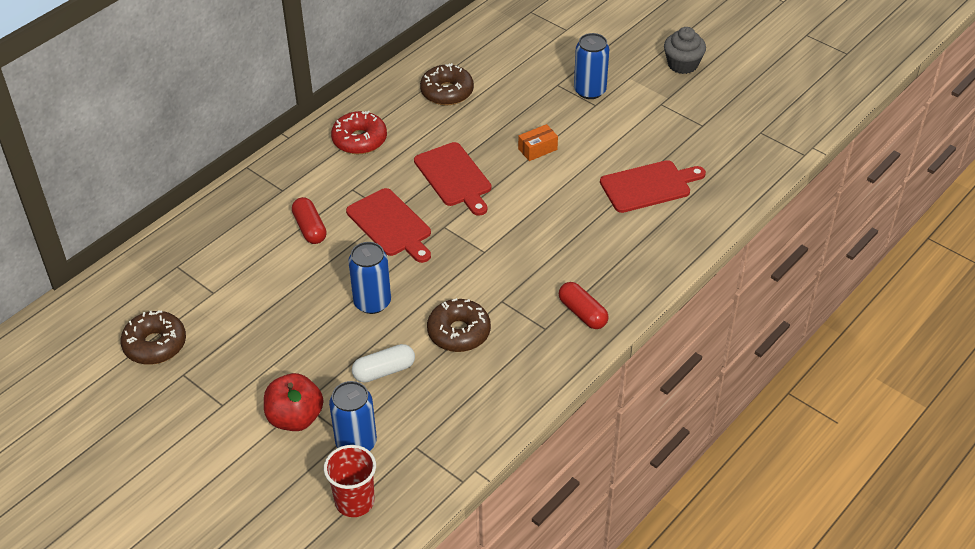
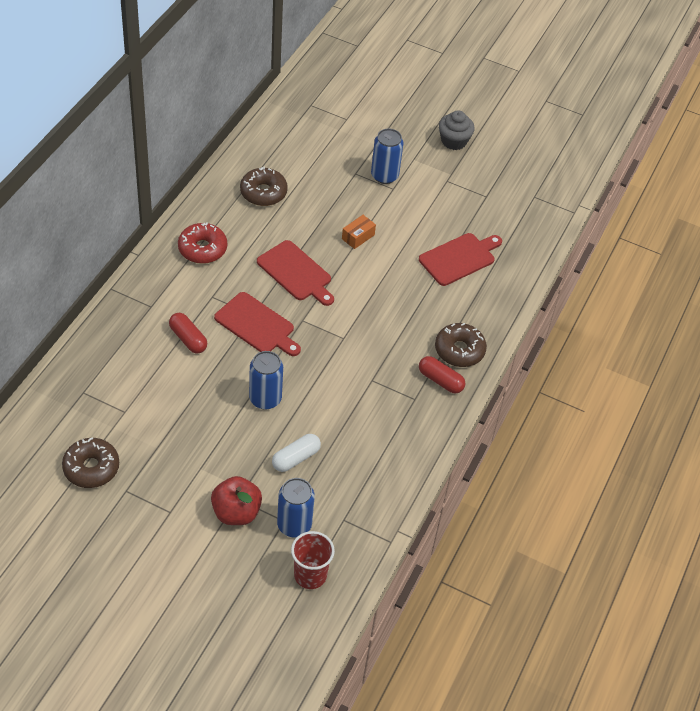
camera: 20 degrees left, 5 degrees up
(459, 332) = (346, 414): brown donut -> brown donut (459, 350)

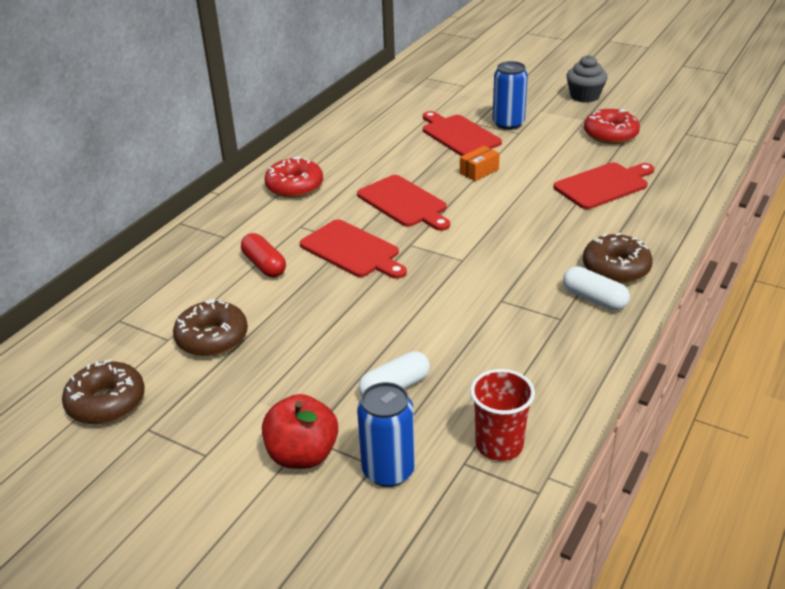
camera: 10 degrees right, 15 degrees down
(263, 192) = (370, 140): brown donut -> brown donut (212, 338)
(265, 399) = (357, 322): blue can -> none
(310, 575) = (410, 541): red cup -> red cup (499, 445)
(341, 189) = (458, 135): none -> red cutting board
(440, 380) = (594, 299): red capsule -> white capsule
(471, 195) = (610, 135): none -> red donut

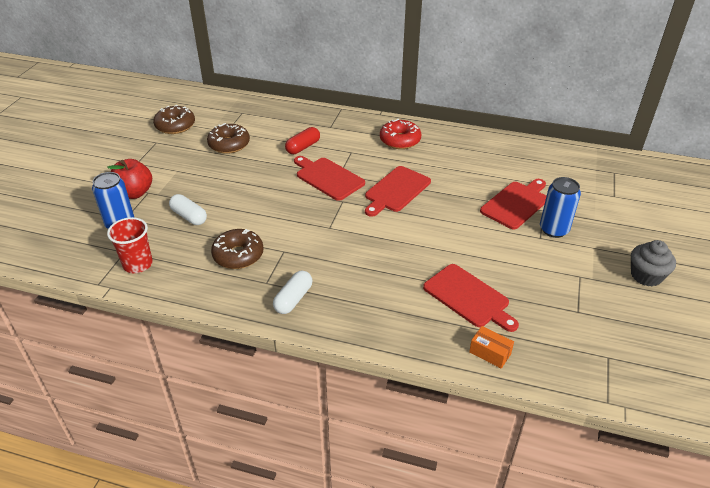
camera: 75 degrees right, 5 degrees up
(352, 250) = (328, 178): red cutting board -> red cutting board turned 105 degrees clockwise
(479, 171) = (459, 221): orange box -> orange box (490, 353)
(610, 135) = (570, 298): red donut -> none
(616, 268) = (337, 310): brown donut -> brown donut (238, 255)

